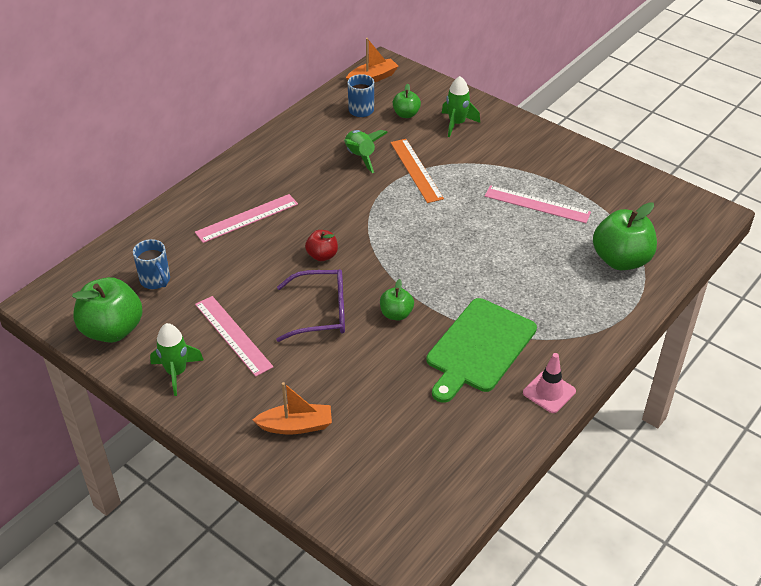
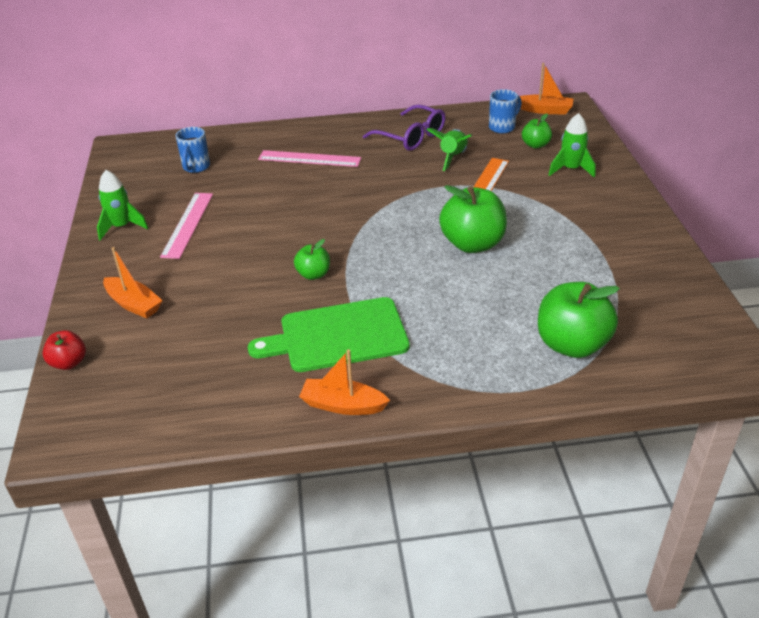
camera: 45 degrees right, 5 degrees down
(112, 330) = (128, 182): green apple -> green apple (472, 244)
(321, 313) = (264, 243): purple glasses -> purple glasses (411, 137)
(322, 255) = (322, 207): red apple -> red apple (69, 363)
(537, 204) = (555, 260): pink ruler -> none
(549, 392) = (343, 405): pink traffic cone -> orange boat

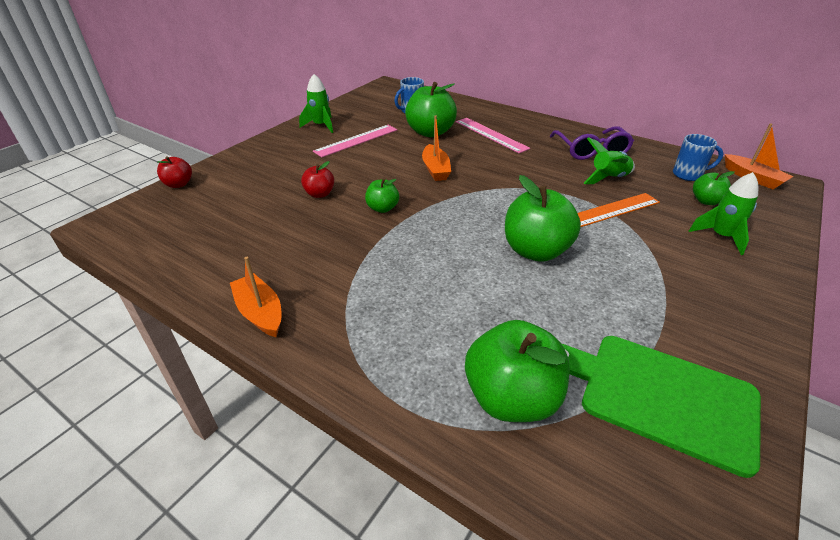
camera: 40 degrees right, 0 degrees up
(134, 304) = (258, 170): orange boat -> orange boat (435, 169)
(237, 292) = (319, 194): none -> red apple
(249, 182) = (430, 132): none -> green apple
(338, 336) = (334, 260): green cutting board -> green cutting board (660, 397)

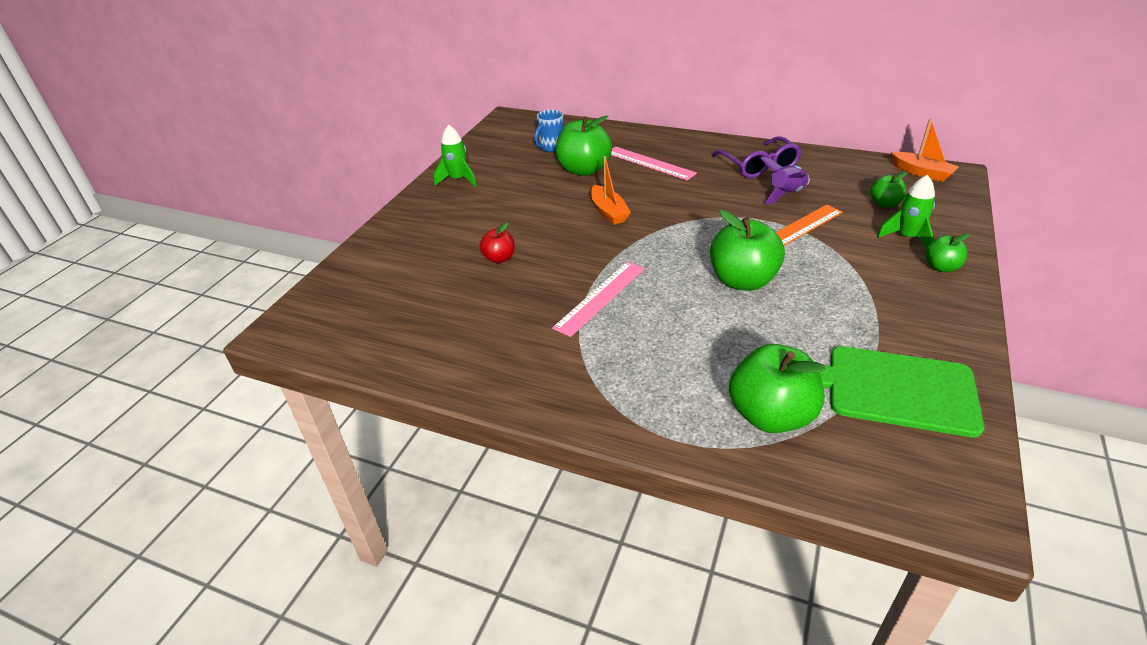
camera: 10 degrees left, 0 degrees up
(179, 184) = (336, 273): red apple -> none
(260, 312) = (505, 387): orange boat -> none
(356, 140) = (507, 191): pink ruler -> pink ruler (600, 297)
(382, 208) = (573, 263): green apple -> green apple (941, 267)
(608, 178) = (786, 194): green rocket -> purple rocket
(688, 175) = (861, 178): blue mug -> none

